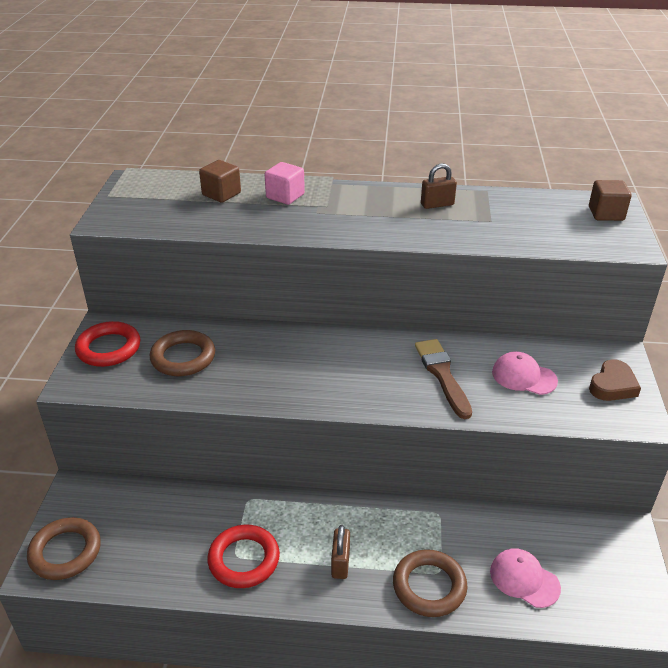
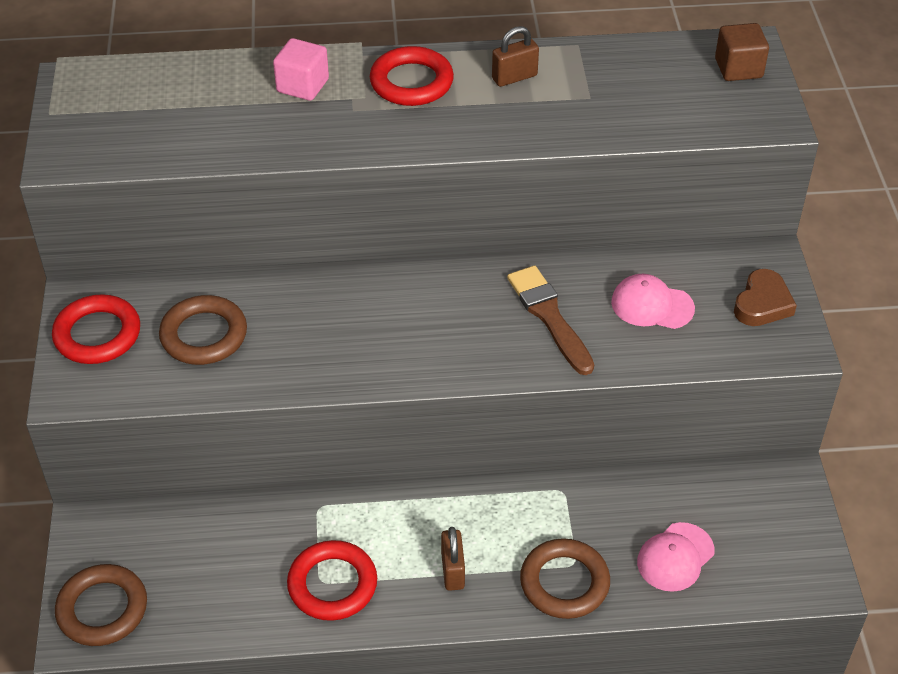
camera: 10 degrees left, 10 degrees up
(221, 194) = (211, 92): brown cube -> none
(362, 201) = (411, 82): none -> red ring
(524, 579) = (675, 557): pink cap -> pink cap turned 75 degrees counterclockwise

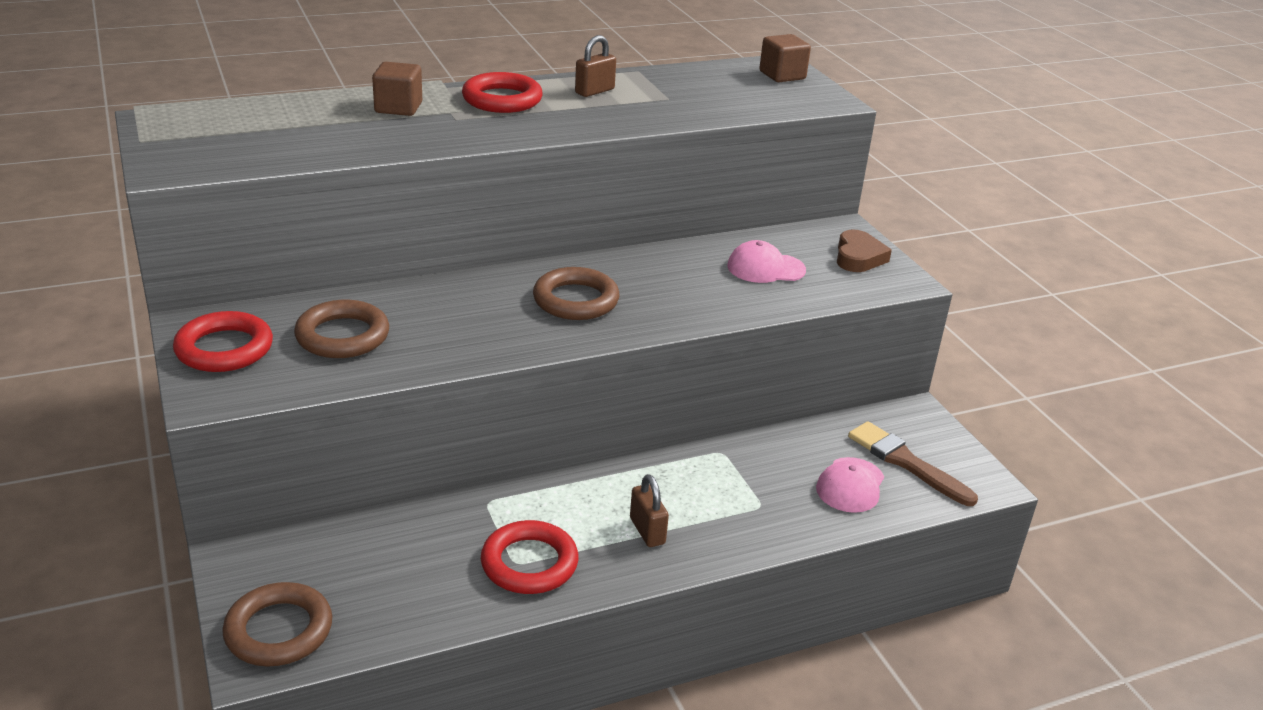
camera: 20 degrees left, 15 degrees down
(302, 86) = (398, 108): pink cube -> brown cube
(549, 316) = (678, 285): brown brush -> brown brush (906, 462)
(564, 583) = (759, 522): brown ring -> brown ring (575, 300)

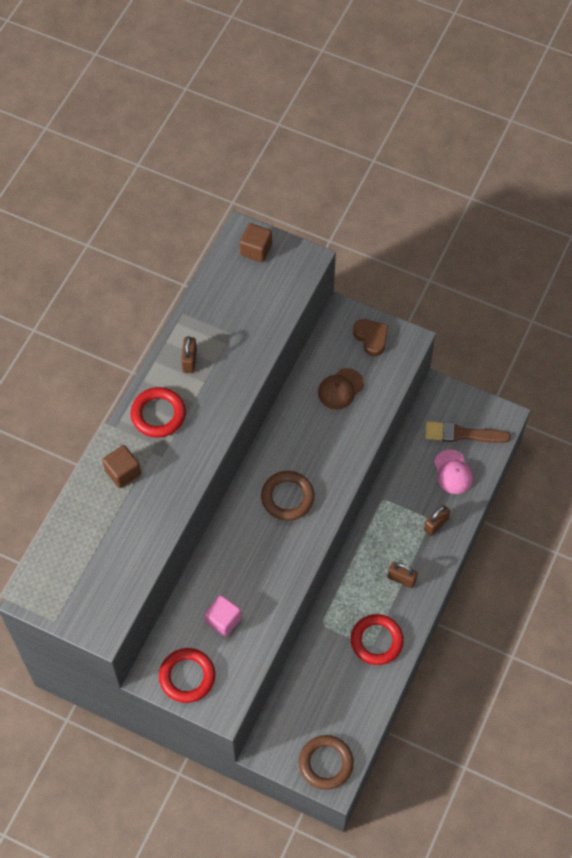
camera: 40 degrees left, 30 degrees up
(342, 336) = (223, 620): brown ring -> pink cube
(763, 514) = (436, 524): none -> brown padlock
(765, 268) = (340, 389): pink cap -> brown cap

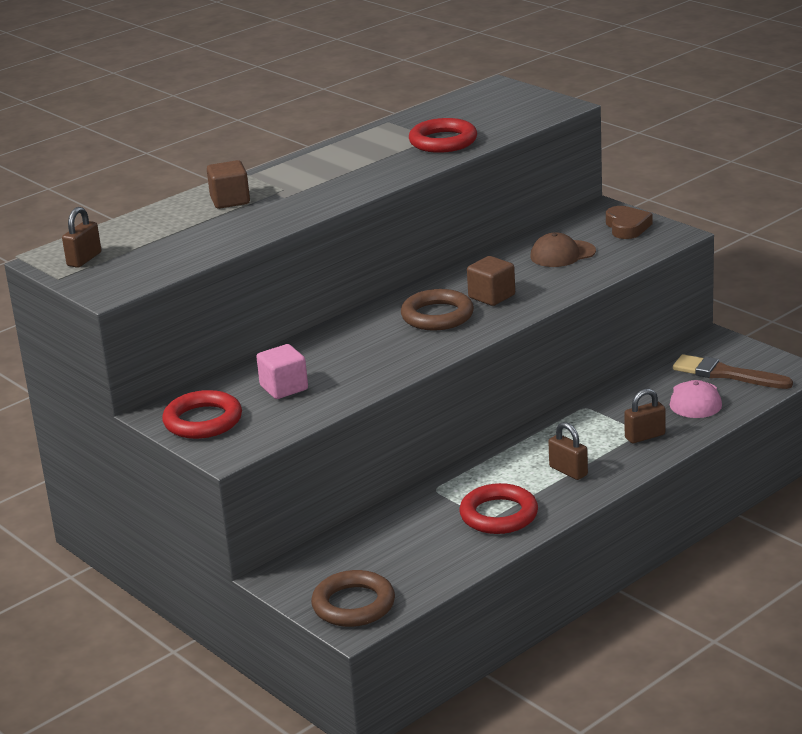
camera: 25 degrees right, 35 degrees down
(158, 414) = (304, 173): red ring -> red ring (443, 141)
(189, 361) = (370, 147): brown padlock -> brown padlock (84, 259)
(256, 250) = (505, 95): brown cube -> brown cube (491, 296)

